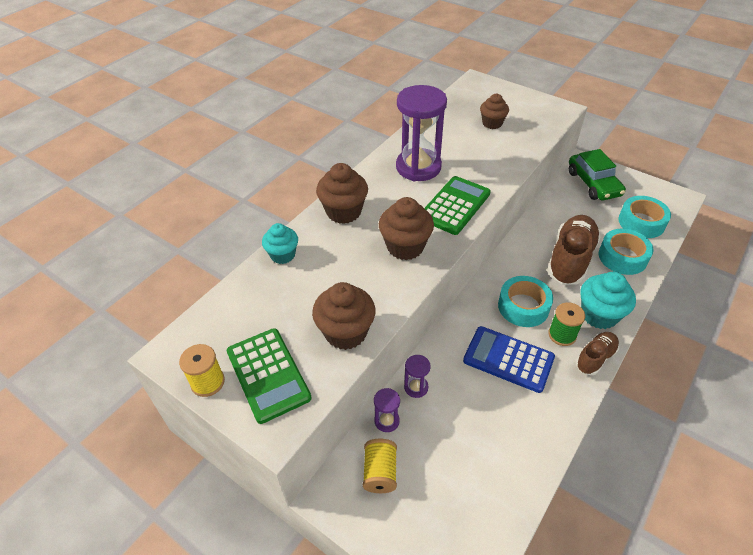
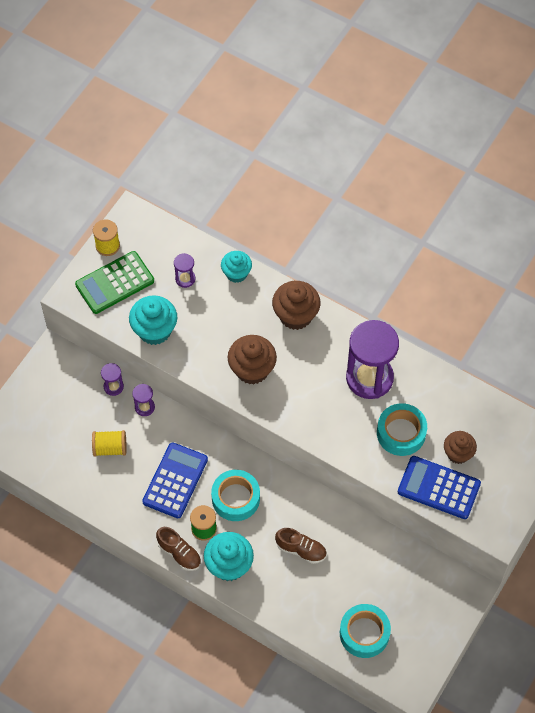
camera: 85 degrees right, 15 degrees up
(279, 300) = (185, 279): none -> purple hourglass
(346, 332) = (154, 330): brown cupcake -> turquoise cupcake
(380, 472) = (71, 384): yellow spool -> yellow spool (110, 448)
(455, 206) = (311, 411): green calculator -> none
(526, 135) = (439, 488): none -> blue calculator
(570, 259) = (301, 549): brown shoe -> brown shoe, size x0.55
(593, 183) = (429, 594): green car -> none
(622, 257) = (308, 602): turquoise tape -> turquoise tape (401, 433)

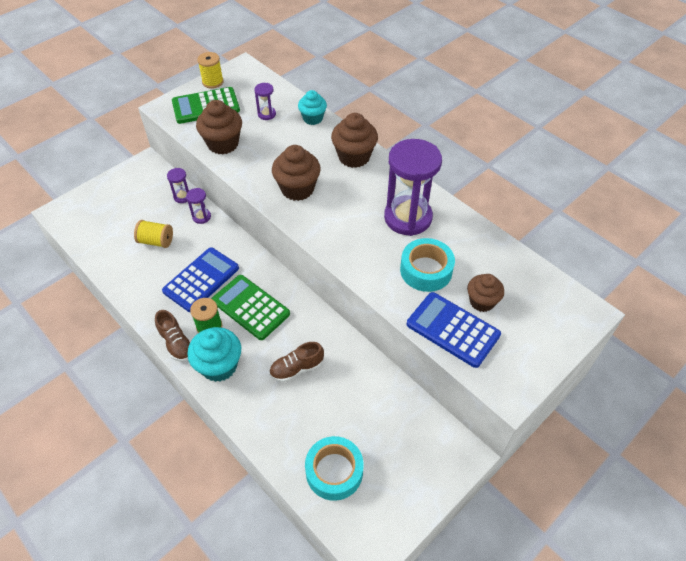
camera: 15 degrees right, 10 degrees down
(154, 330) = (223, 144): turquoise cupcake -> brown cupcake
(235, 498) = (250, 307): turquoise tape -> green calculator
(301, 549) = (296, 368): brown shoe -> brown shoe turned 120 degrees clockwise

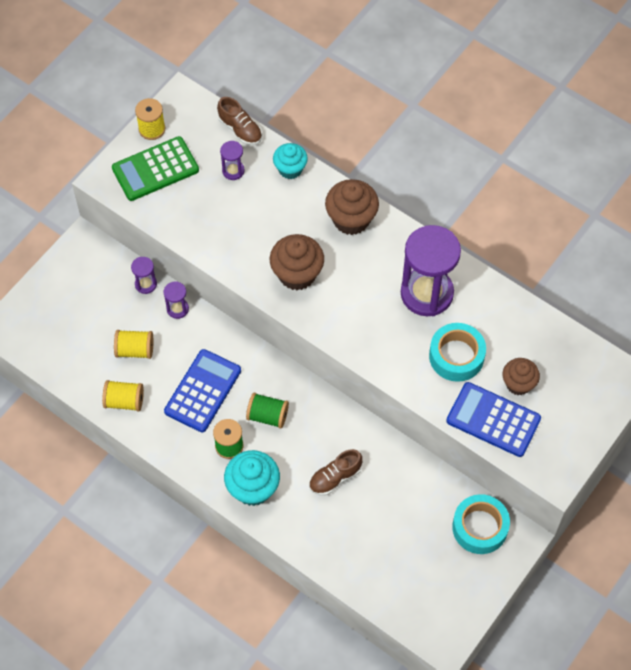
camera: 10 degrees left, 10 degrees up
(133, 278) = (124, 401): none -> yellow spool
(176, 343) = (199, 470): brown shoe -> brown shoe (240, 129)
(223, 144) = (193, 223): brown cupcake -> none
(250, 307) = (267, 416): green calculator -> green spool
(334, 471) = (396, 576): turquoise tape -> turquoise tape (480, 527)

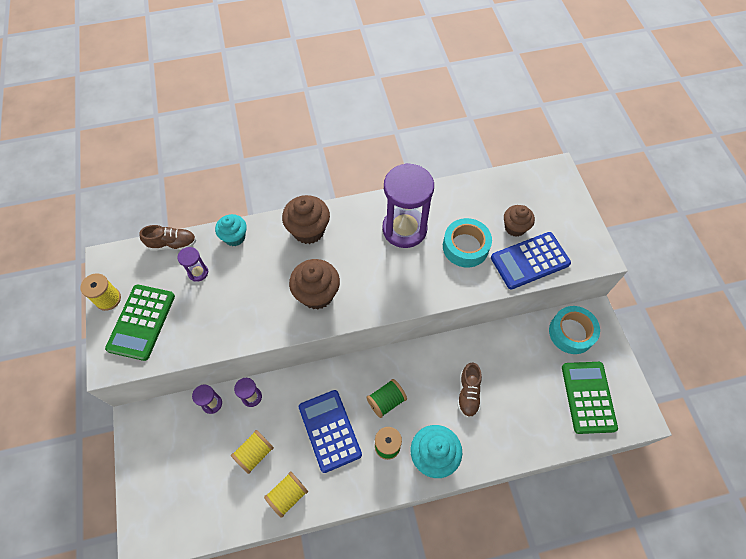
camera: 50 degrees left, 0 degrees up
(424, 583) = (588, 397): none -> green calculator

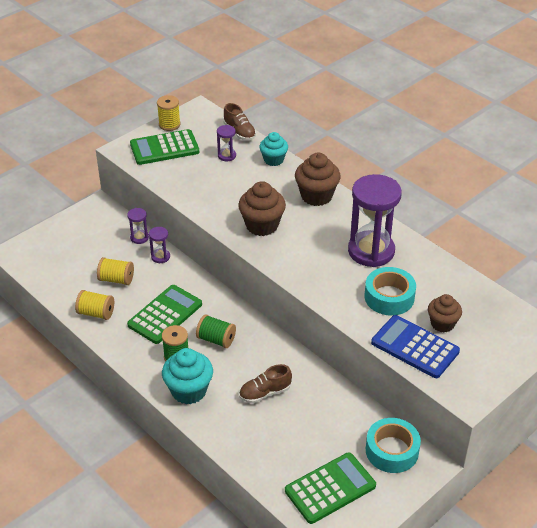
camera: 60 degrees right, 20 degrees down
(329, 430) = (165, 315): blue calculator -> green calculator

